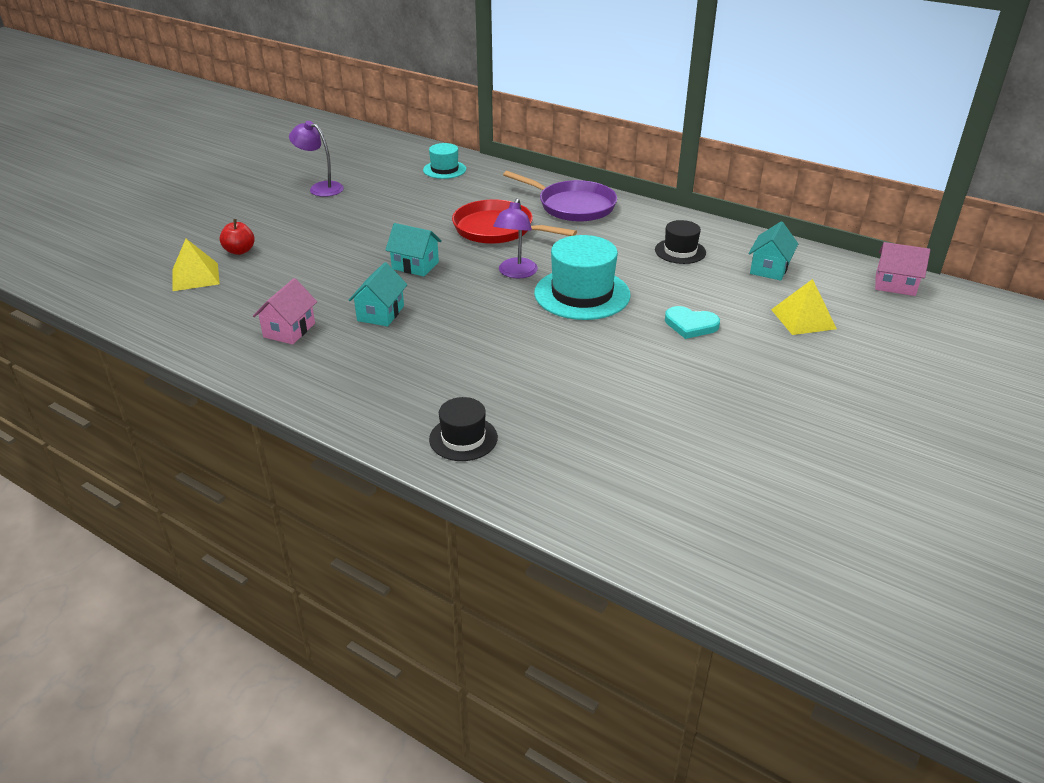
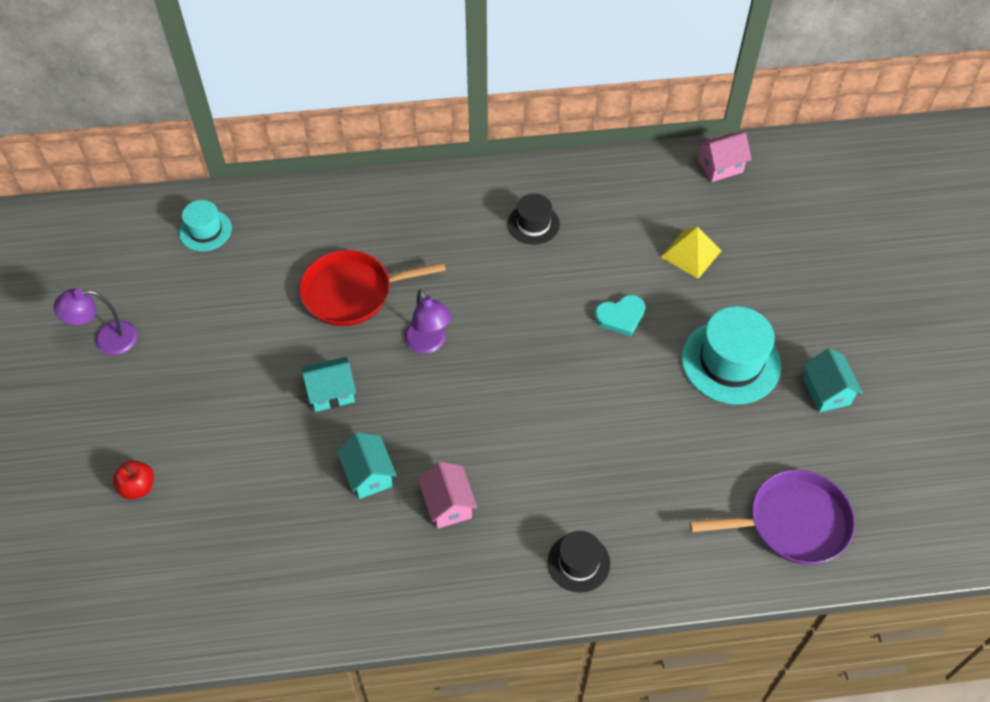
camera: 40 degrees left, 20 degrees up
(195, 276) = (138, 551): yellow pyramid -> none
(289, 330) = (314, 552): pink house -> pink house (448, 504)
(573, 206) = (386, 214): purple pan -> purple pan (793, 522)
(582, 294) = (507, 334): turquoise hat -> turquoise hat (731, 362)
(769, 269) = (619, 203): turquoise house -> turquoise house (826, 391)

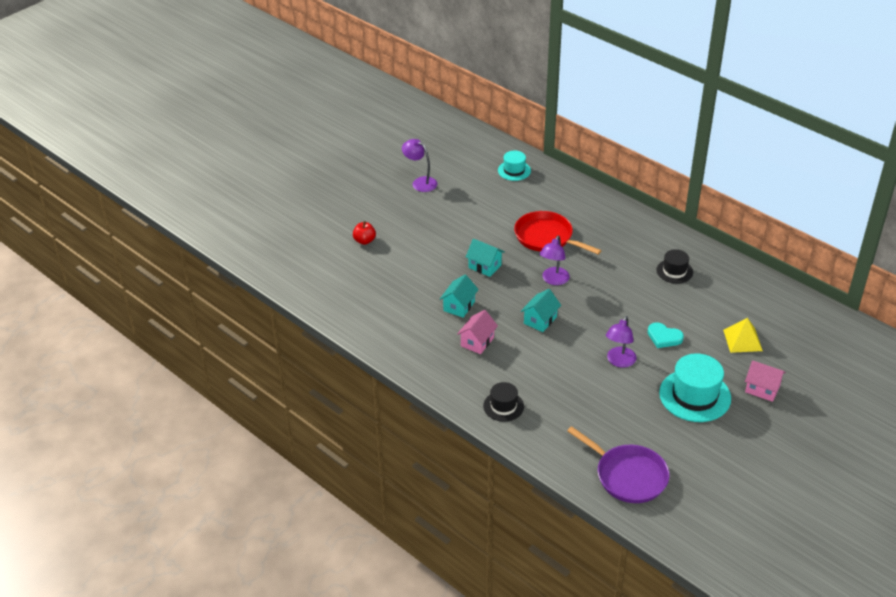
camera: 50 degrees right, 15 degrees down
(617, 388) = (619, 361): none -> purple lamp
(720, 166) = (819, 317): pink house -> pink house (762, 389)
(826, 391) = (729, 445): turquoise house -> turquoise house (540, 320)

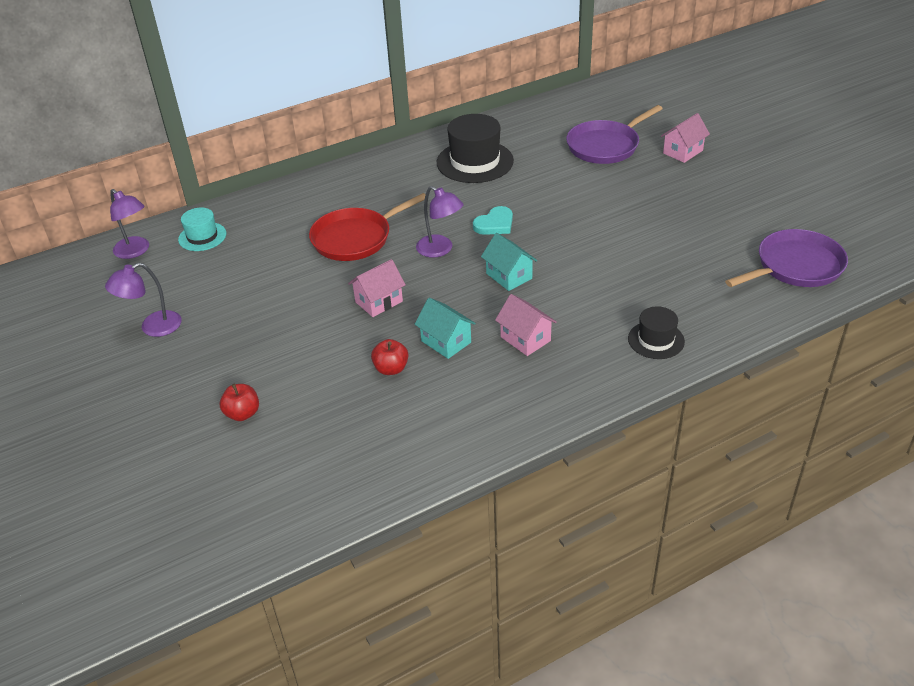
camera: 70 degrees left, 0 degrees up
(424, 288) = (391, 369): none -> red apple
(485, 266) = (379, 302): turquoise house -> pink house
(619, 361) = (608, 232): purple lamp -> purple lamp (135, 251)
(664, 337) = (580, 193): turquoise heart -> turquoise heart (495, 224)
(674, 271) = (475, 162): black hat -> black hat, size x1.75
(695, 395) = (680, 194): turquoise hat -> none
(742, 340) = (605, 146): yellow pyramid -> purple pan

